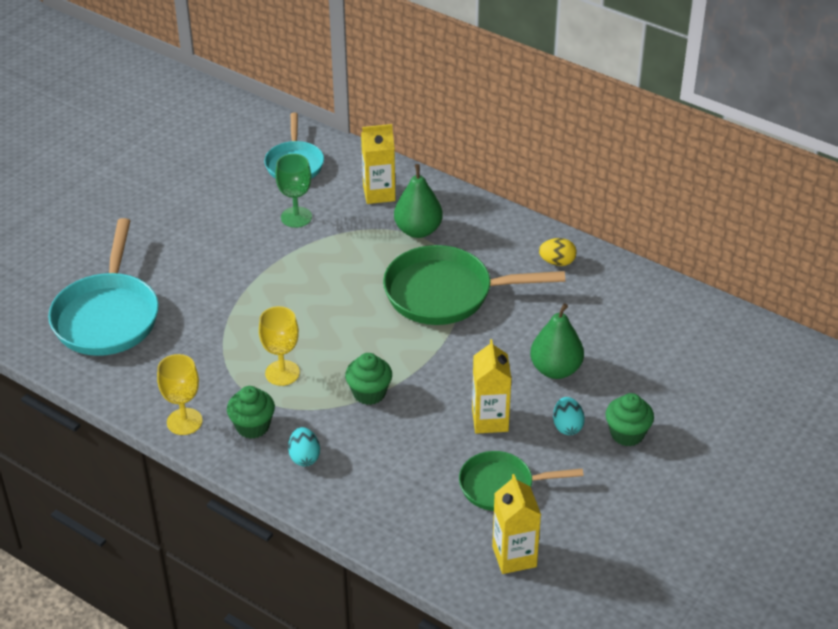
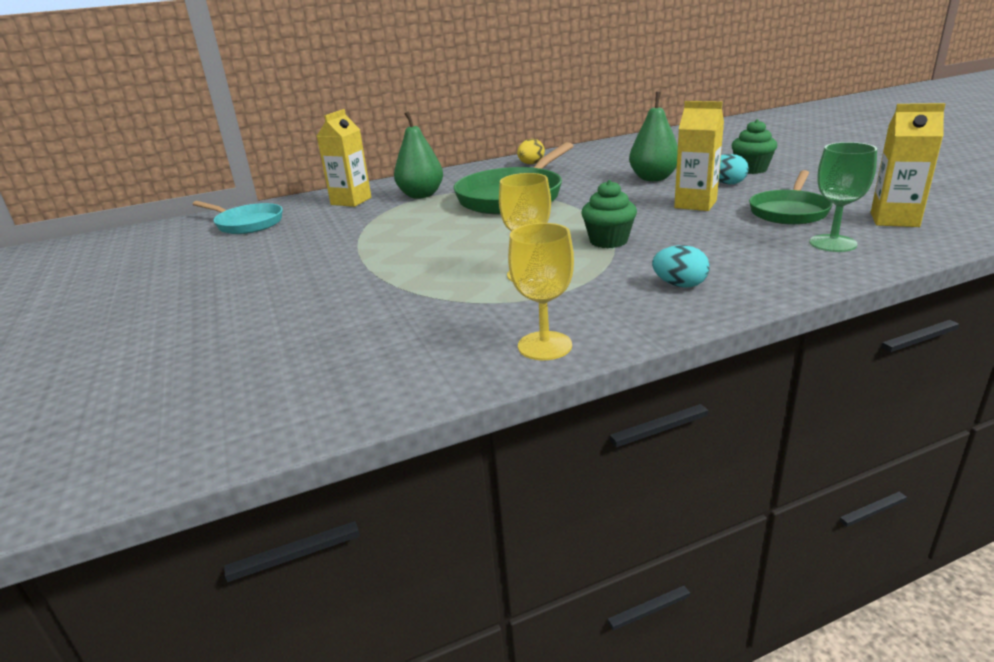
camera: 55 degrees left, 15 degrees down
(107, 316) = (271, 363): turquoise pan -> none
(252, 426) = (599, 304): green cupcake -> none
(296, 217) = (316, 233): green goblet -> green goblet (832, 243)

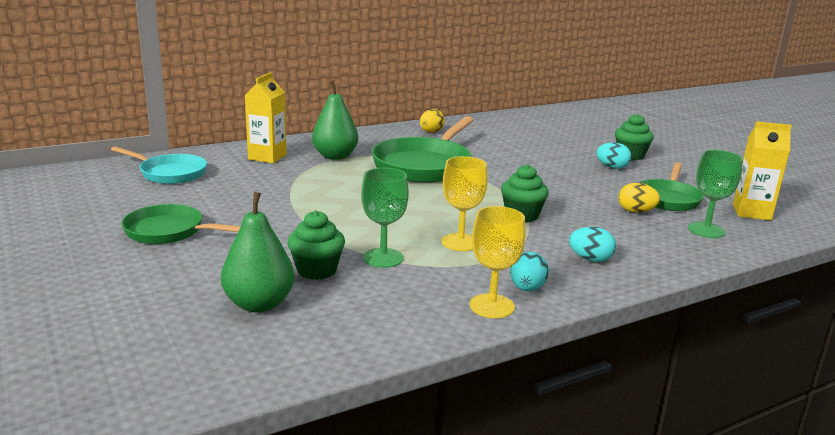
camera: 10 degrees left, 5 degrees down
(219, 281) = (169, 231): none -> green pan
(356, 314) = (316, 270): none -> green cupcake
(435, 297) = (383, 258): none -> green goblet
(593, 323) = (527, 289): none -> turquoise egg
(653, 178) = (547, 157): green pear -> green pear (259, 304)
(695, 204) = (589, 185): yellow carton -> none
(747, 228) = (636, 211): none -> yellow egg

